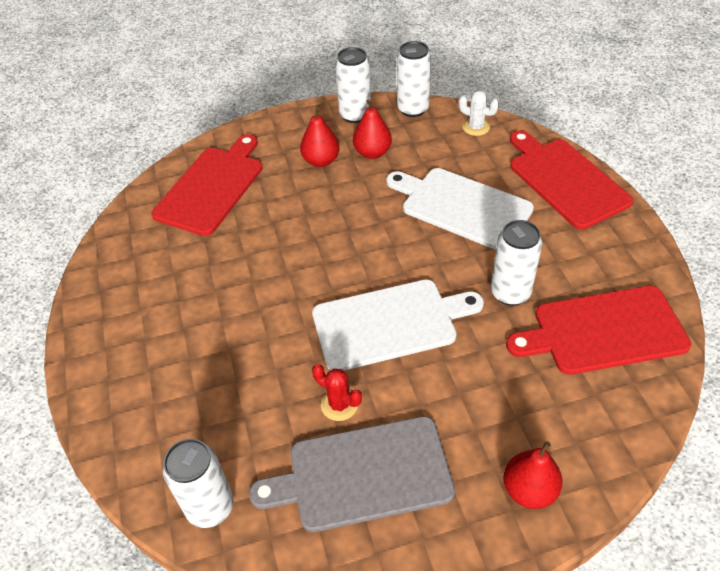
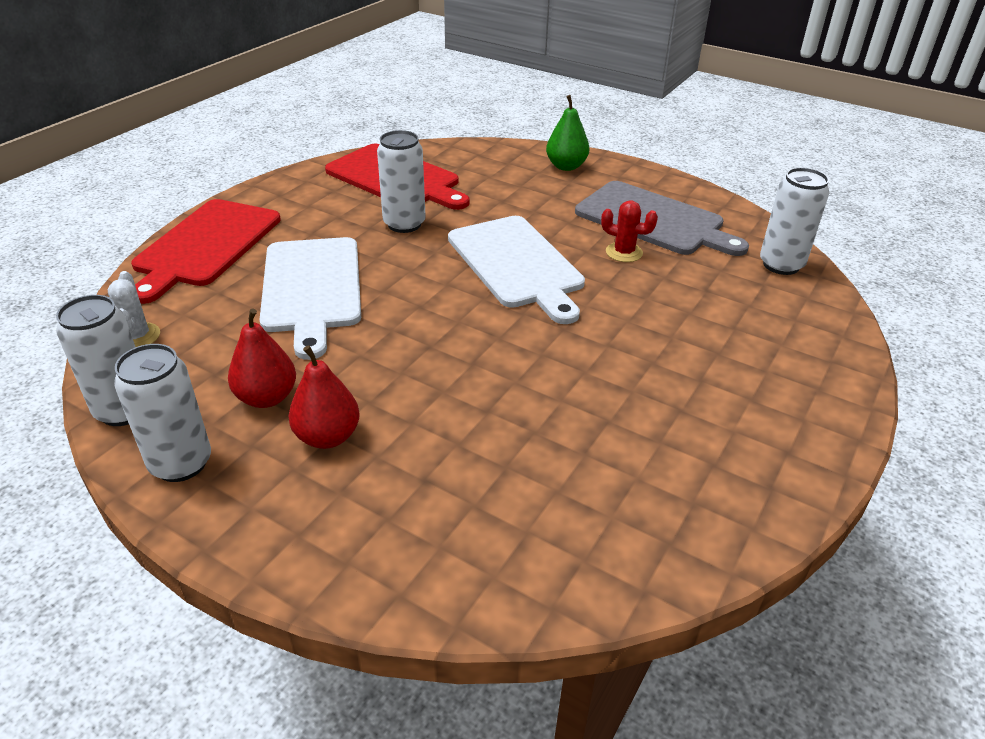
camera: 135 degrees left, 10 degrees down
(212, 187) = (494, 517): red cutting board -> none
(339, 404) = (624, 252): red cactus -> red cactus turned 60 degrees counterclockwise
(390, 324) = (517, 264): white cutting board -> white cutting board turned 150 degrees counterclockwise
(529, 490) = (566, 166): red pear -> green pear

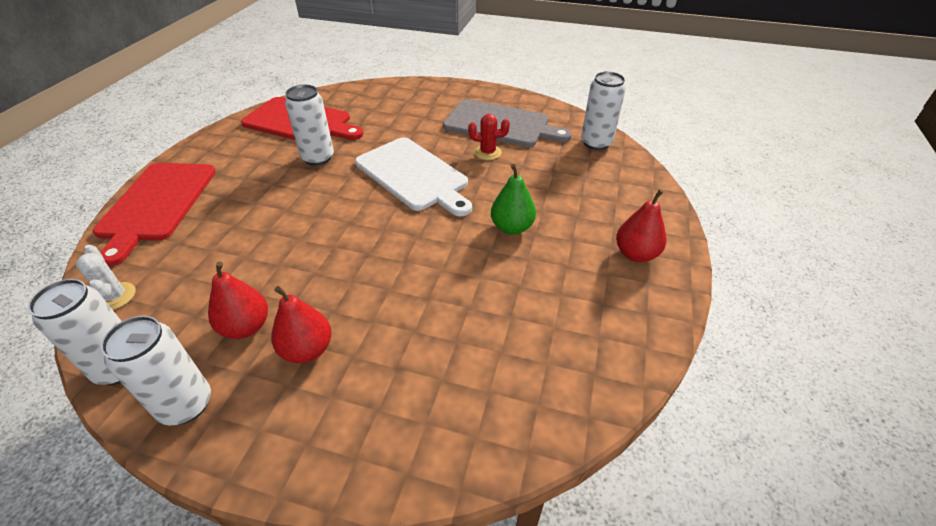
camera: 15 degrees left, 5 degrees up
(311, 288) = (258, 224): white cutting board -> none
(566, 166) = (426, 93): green pear -> green pear (512, 227)
(783, 414) = (636, 254): none -> red pear

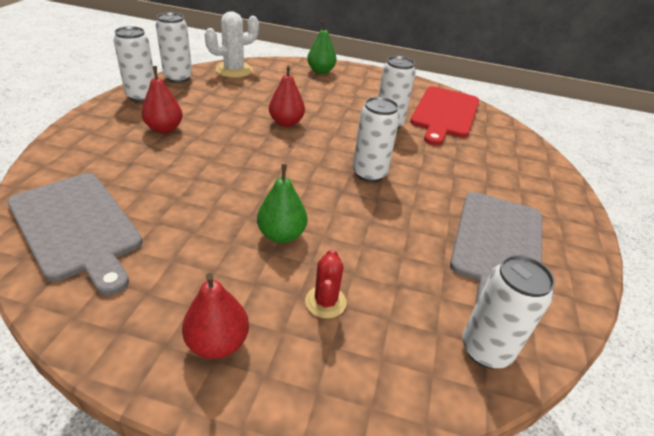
camera: 85 degrees right, 5 degrees down
(115, 296) = (234, 70): white cactus -> white cactus, size x1.66
(156, 204) = (320, 71): red cutting board -> green pear
(246, 327) = (194, 108): red pear -> red pear (286, 123)
(413, 175) = (369, 174): white cutting board -> white can
(487, 152) = (425, 228): red cactus -> red cactus (325, 302)
(531, 384) = (76, 227): none -> grey cutting board

